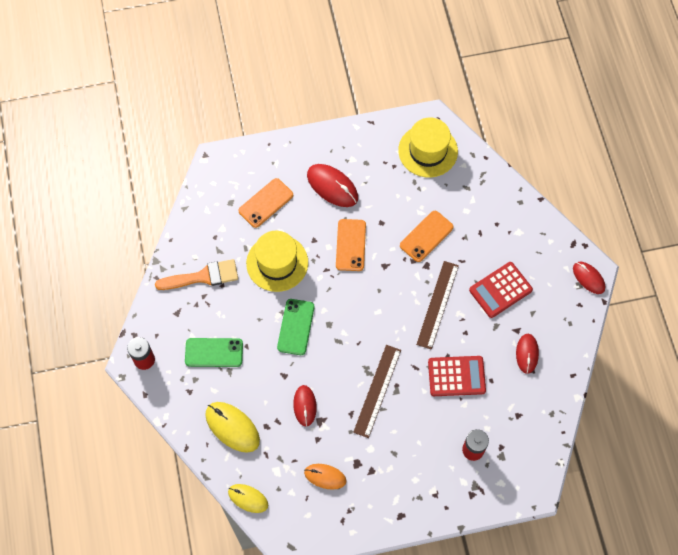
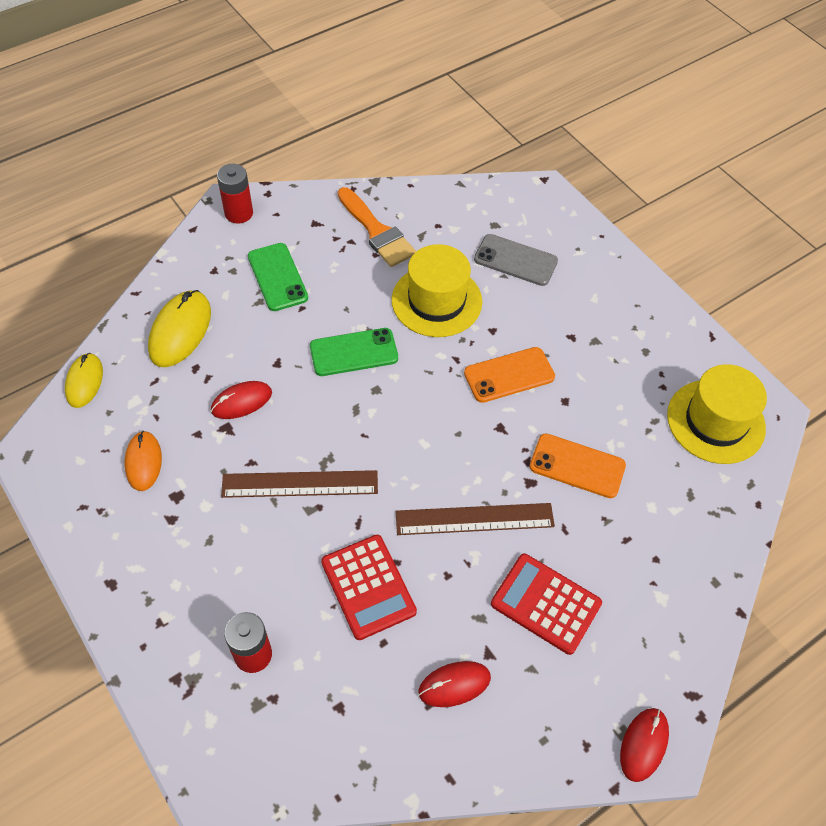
camera: 65 degrees right, 10 degrees down
(266, 203) = (515, 260): orange phone -> grey phone
(332, 186) = (584, 324): red mouse -> none

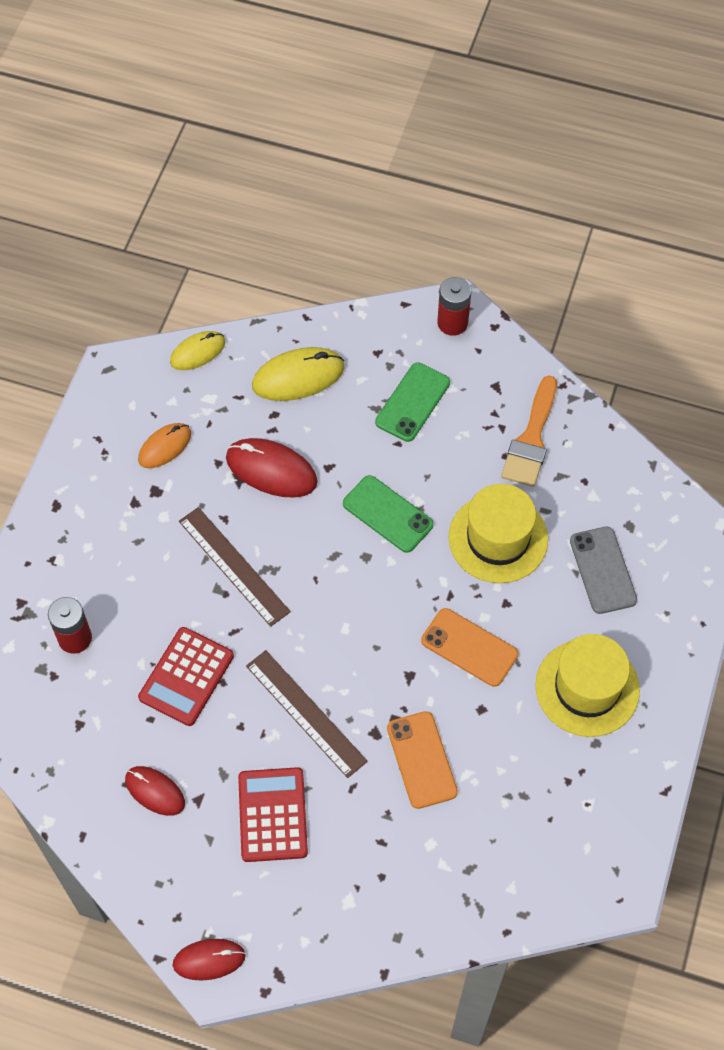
camera: 55 degrees right, 5 degrees up
(241, 402) = (271, 470): red mouse -> red mouse, size x1.55
(715, 421) = (567, 847): yellow hat -> yellow hat (587, 688)

